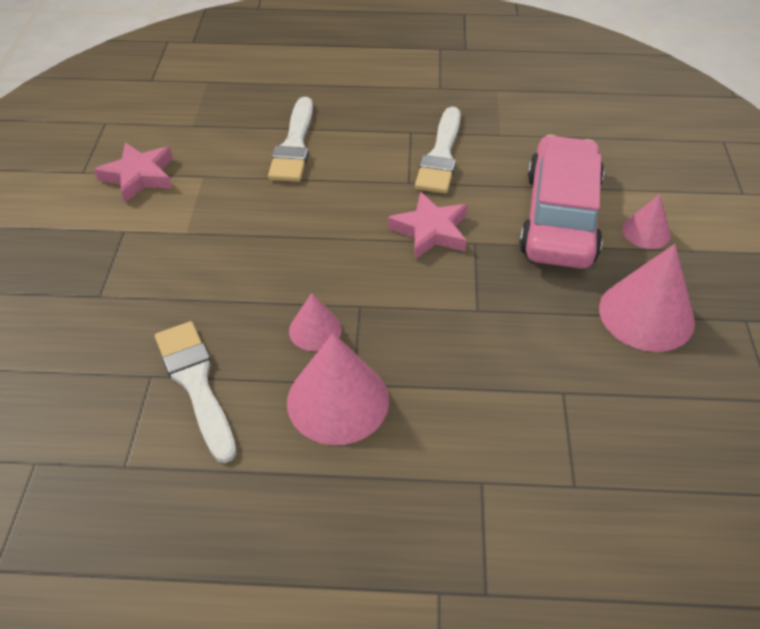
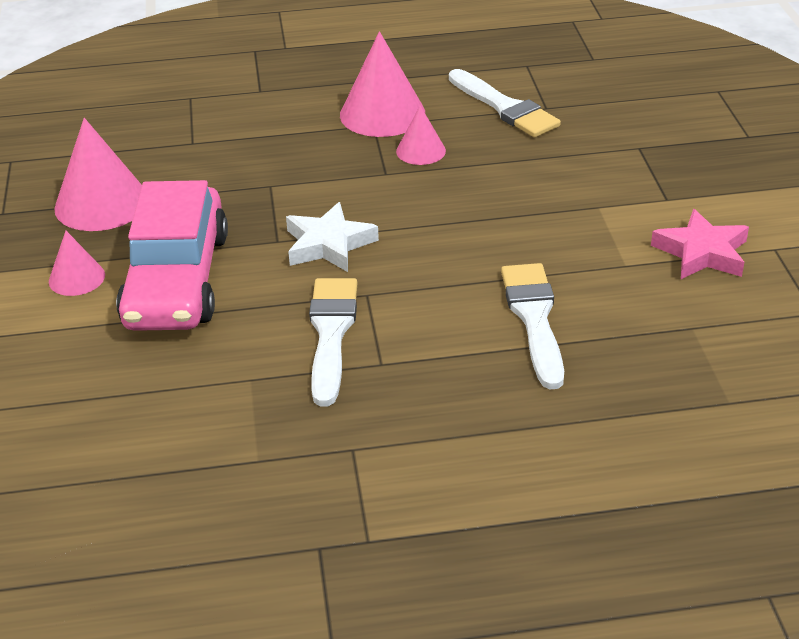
camera: 170 degrees right, 10 degrees down
(430, 231) = (328, 244): pink star -> white star

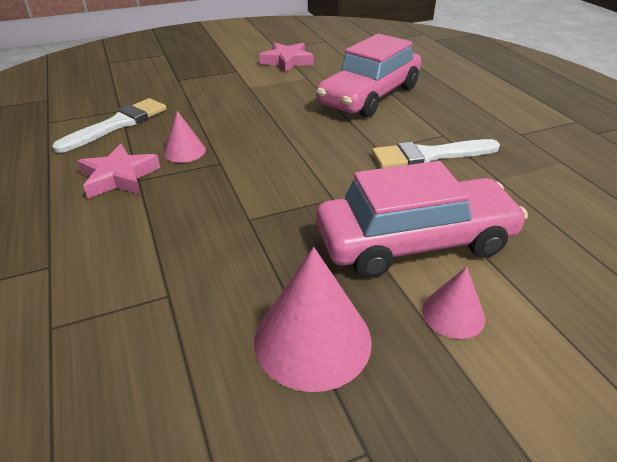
camera: 105 degrees left, 0 degrees up
(328, 244) = (328, 173): white star -> none
(382, 114) = (119, 177): pink cone -> pink star
(534, 318) = (369, 96): white brush -> pink car

